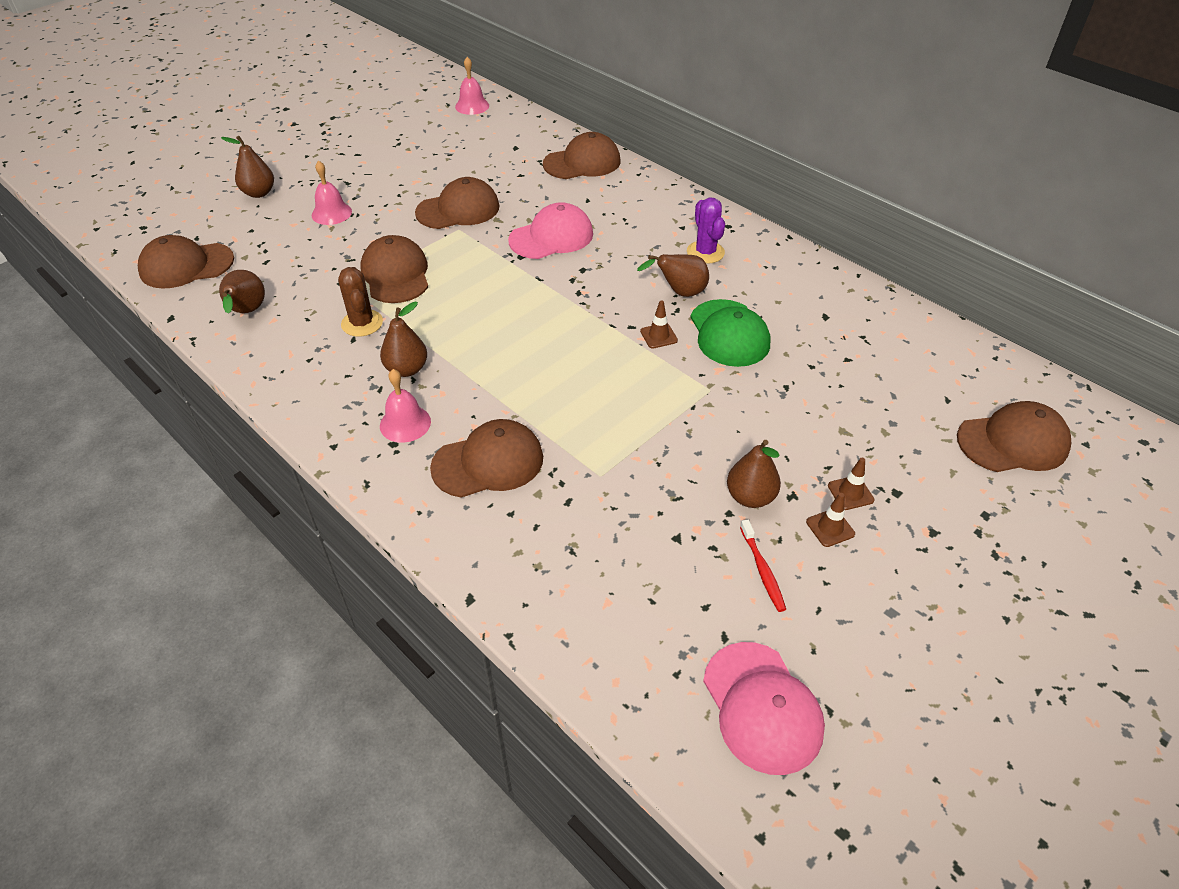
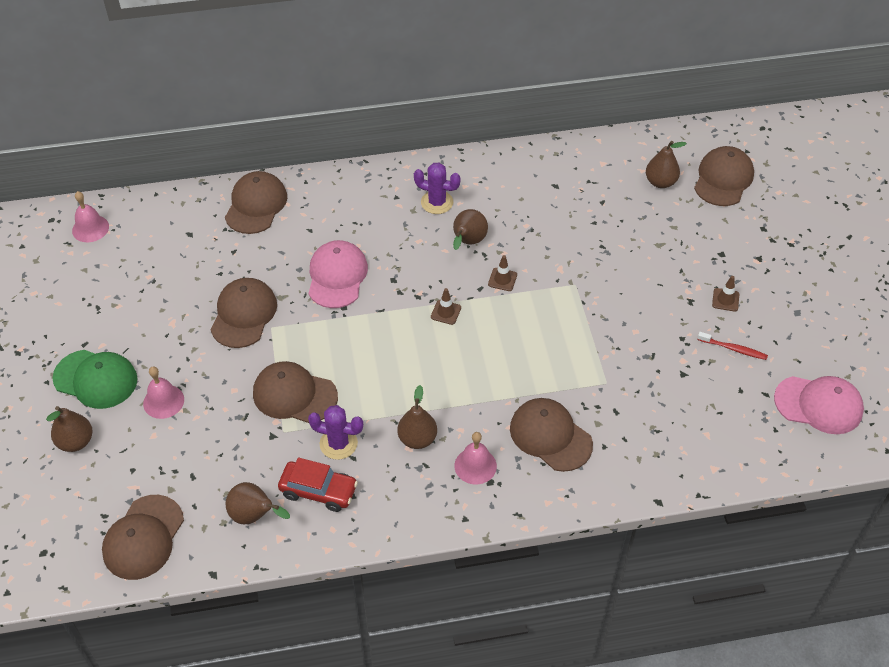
camera: 55 degrees left, 5 degrees up
(299, 336) = (318, 491): none -> red car
(362, 323) = (338, 443): brown cactus -> purple cactus
(488, 462) = (550, 436): brown cap -> brown cap turned 60 degrees counterclockwise
(729, 333) = (531, 242): green cap -> green cap (95, 379)
(750, 497) = (677, 321): brown pear -> brown pear (660, 182)
(850, 493) = (707, 274): brown traffic cone -> brown traffic cone (446, 312)

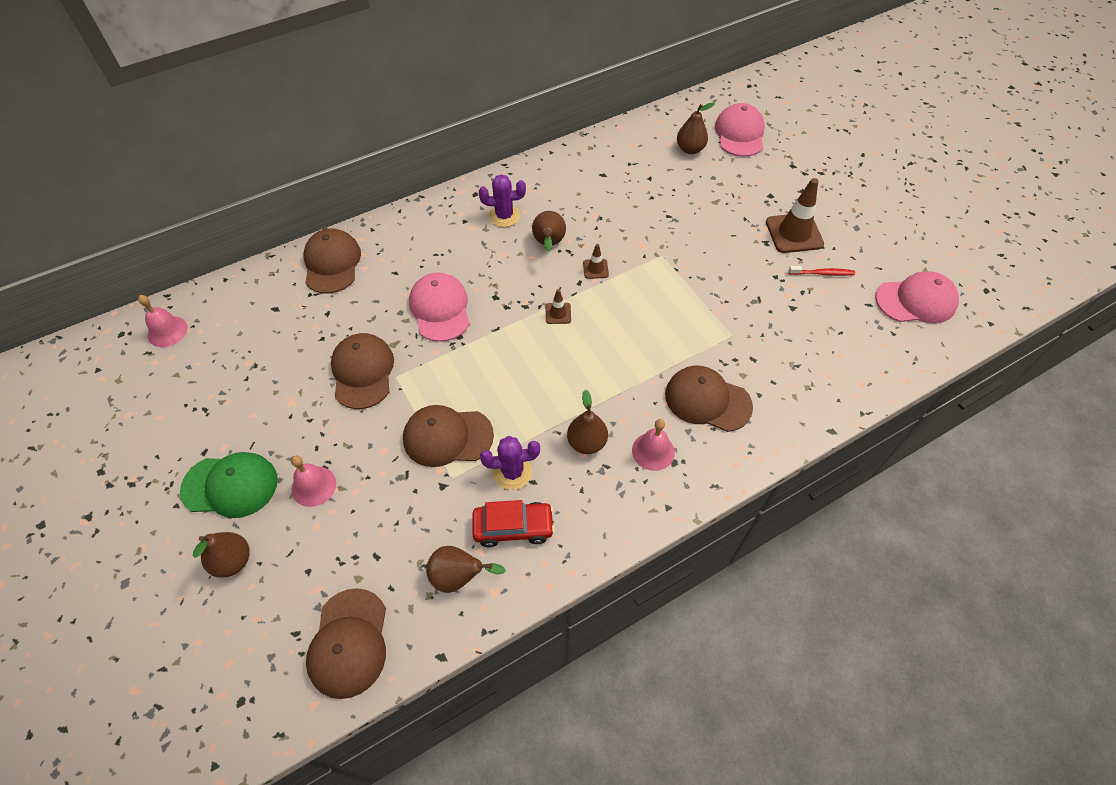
camera: 20 degrees left, 5 degrees up
(723, 179) = (740, 134): brown cap -> pink cap
(725, 300) = (794, 233): brown traffic cone -> brown traffic cone, size x2.05

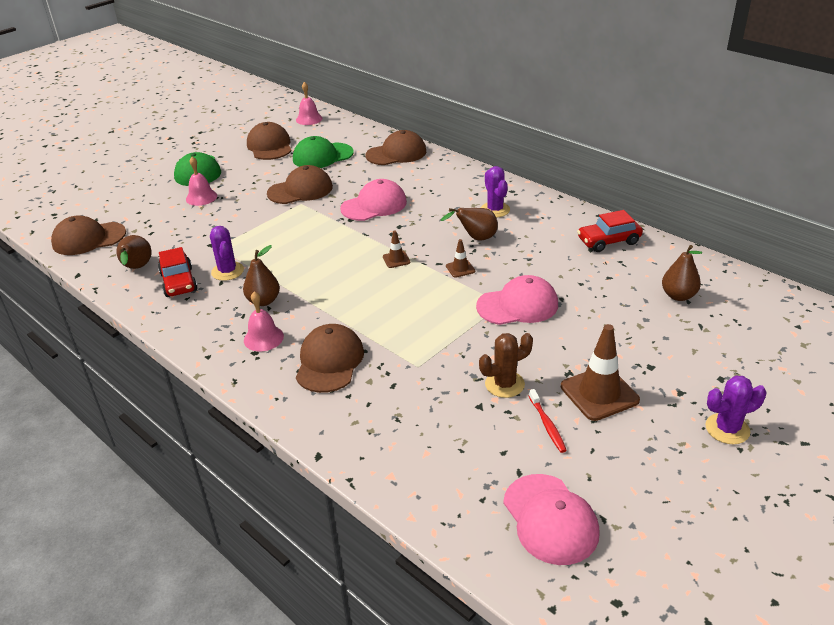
camera: 75 degrees right, 20 degrees down
(233, 561) = (144, 186): brown pear -> none
(288, 335) = (322, 156): none -> green cap
(447, 437) = (253, 237): brown cap -> brown cap (269, 146)
(596, 160) = (608, 241): none -> red car
(740, 134) = (740, 328): pink cap -> pink cap (517, 305)
(770, 284) = (504, 384): none -> brown cactus
(844, 183) = (727, 429): none -> purple cactus

